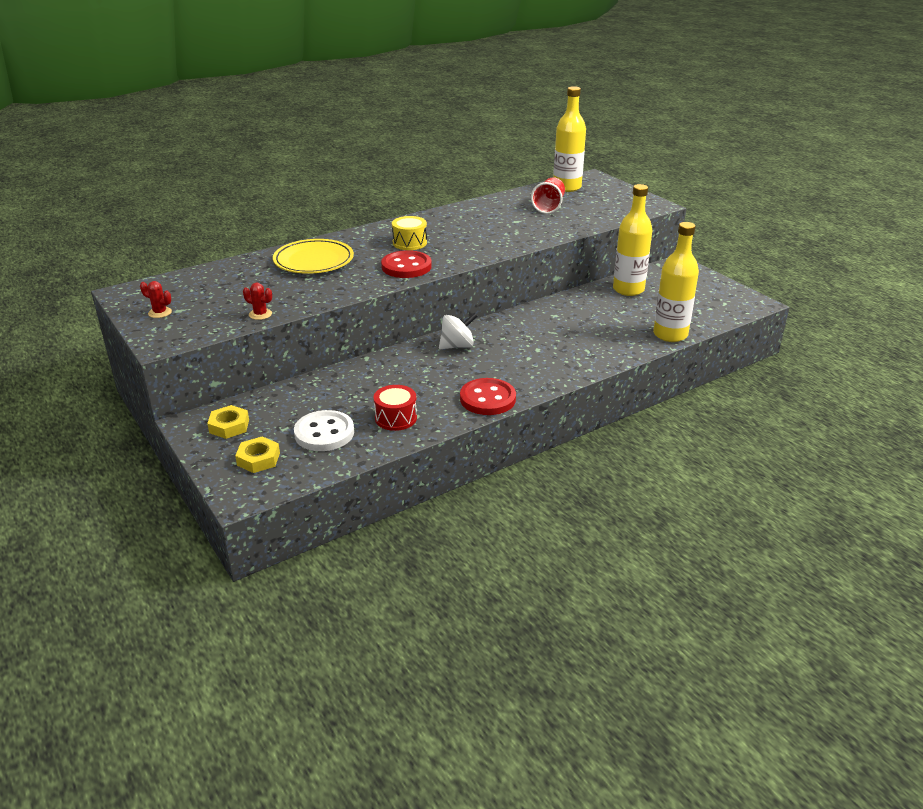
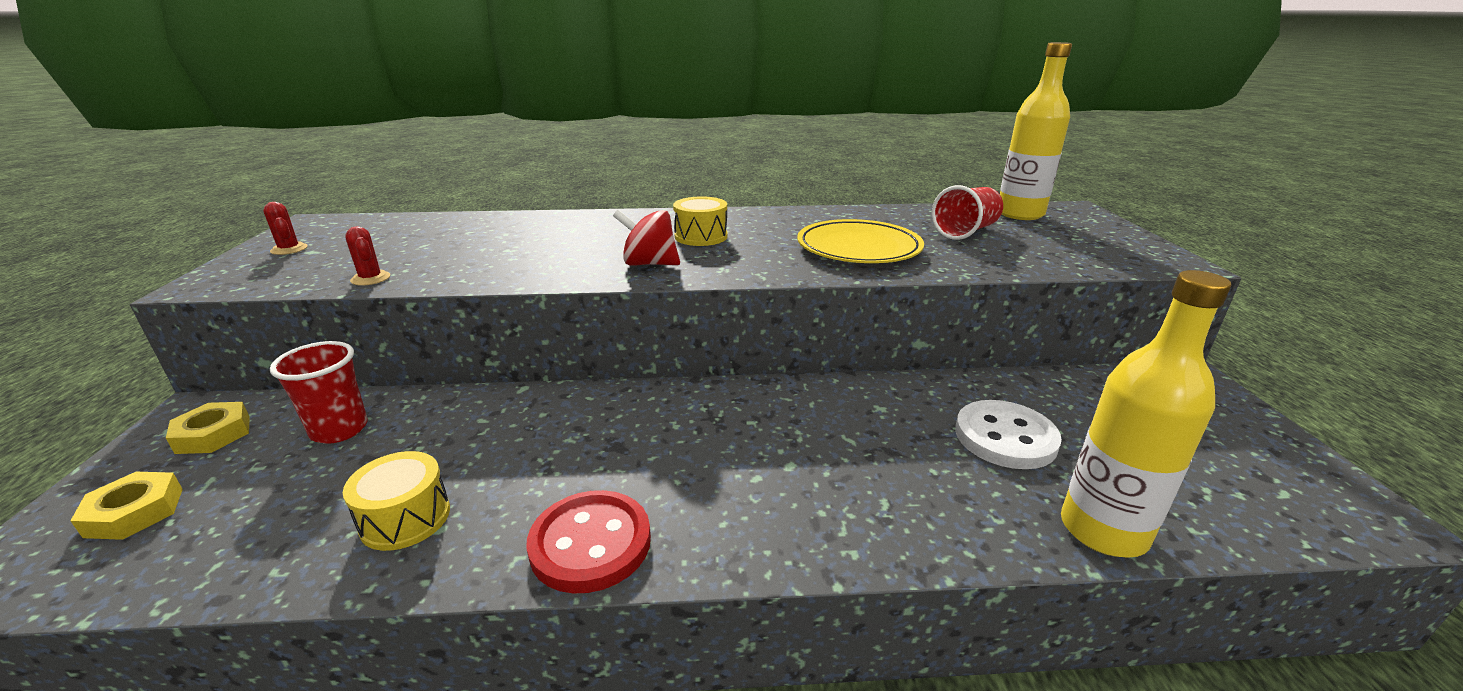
camera: 30 degrees right, 5 degrees down
(298, 403) = (339, 430): none -> red cup
(313, 261) = (552, 232): yellow plate -> yellow plate (858, 248)
(324, 433) = (279, 502): white button -> white button (1005, 437)
(396, 418) = (405, 518): red drum -> yellow drum
(406, 267) = (649, 264): red button -> red spinning top
(457, 346) = (666, 412): white spinning top -> none
(628, 290) = (1059, 400): yellow bottle -> none

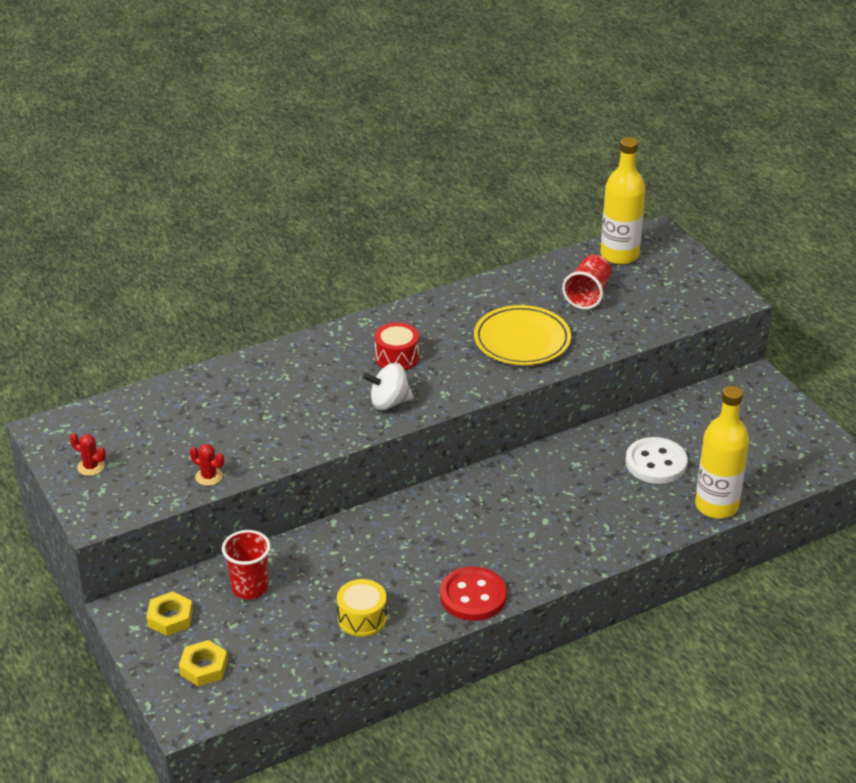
camera: 25 degrees left, 10 degrees up
(649, 264) = (389, 402): red spinning top -> white spinning top
(701, 236) = (397, 357): yellow drum -> red drum

